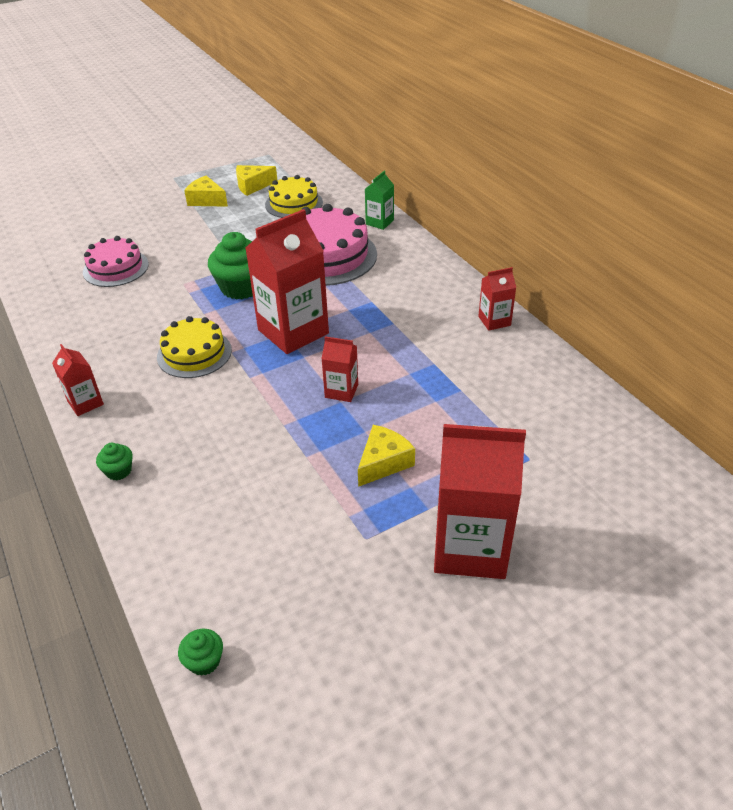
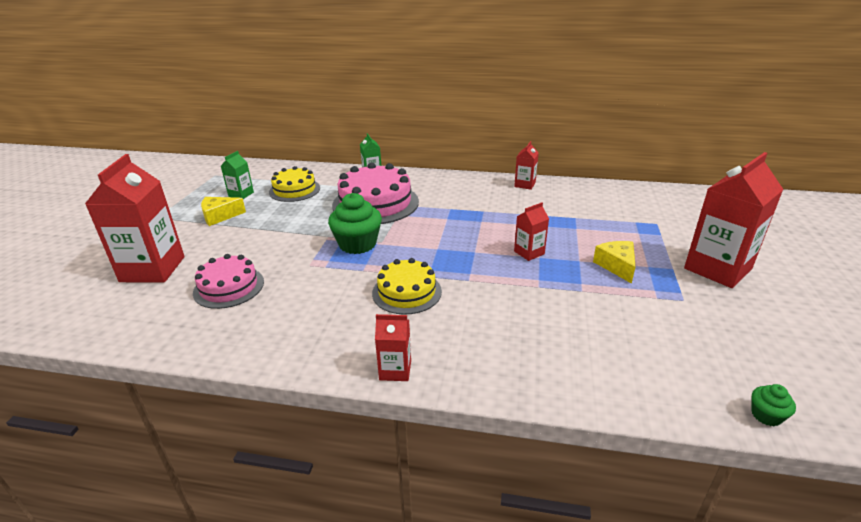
camera: 50 degrees left, 10 degrees down
(119, 471) = (509, 383): green cupcake -> none
(252, 186) = (241, 194): yellow cheese -> green carton
(293, 331) = (441, 245): red carton -> red carton (152, 269)

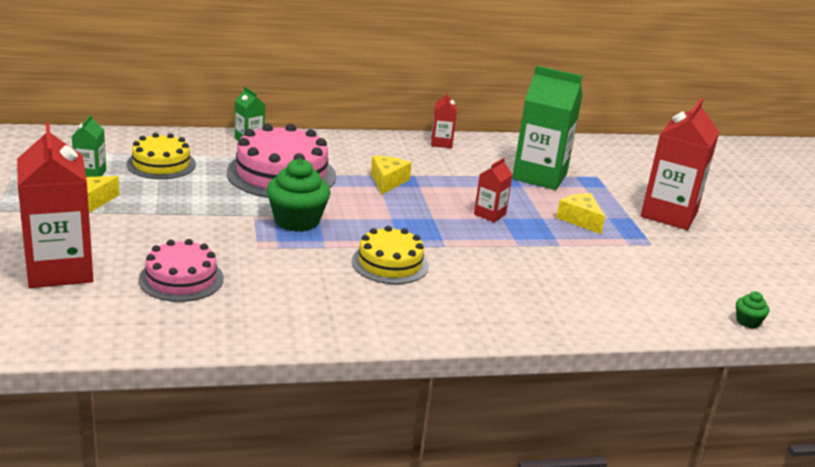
camera: 25 degrees left, 5 degrees down
(395, 370) = (430, 331): red carton -> none
(456, 215) = (387, 181): none -> yellow cheese
(598, 220) = (539, 176): none -> green carton

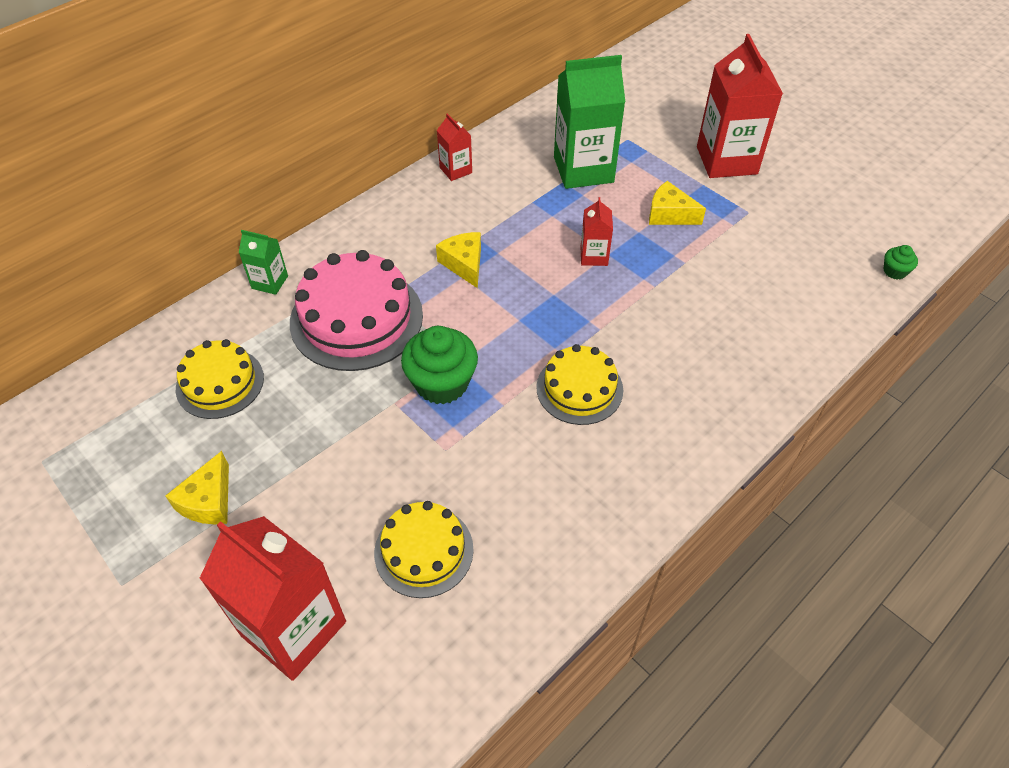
camera: 30 degrees left, 25 degrees up
(90, 174) = (160, 451): green carton -> none
(181, 279) = (424, 551): pink cake -> yellow cake

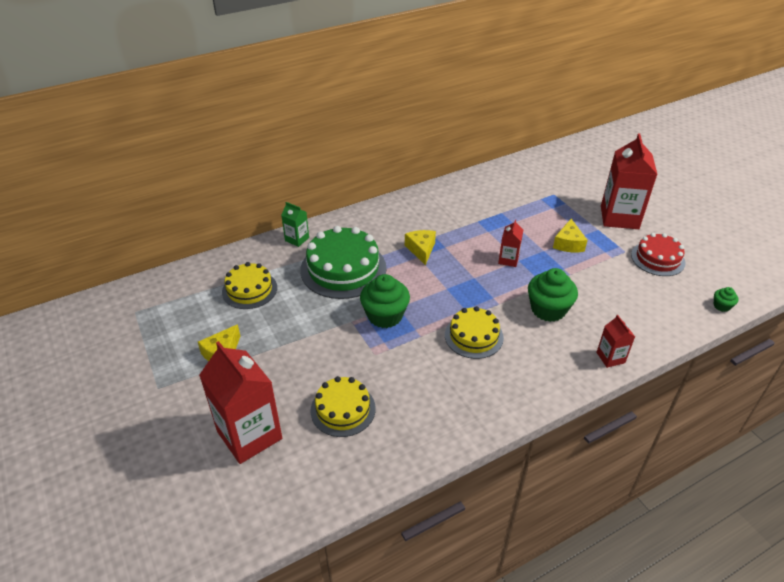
camera: 15 degrees right, 10 degrees down
(356, 318) = (343, 269): pink cake -> green cake
(455, 170) = (433, 195): red carton -> red carton (610, 357)
(583, 169) = (517, 207): green carton -> none
(669, 214) = (568, 243): yellow cheese -> yellow cheese turned 120 degrees counterclockwise
(670, 324) = (548, 309): none -> green cupcake
(794, 215) = (657, 258): none -> red cake

